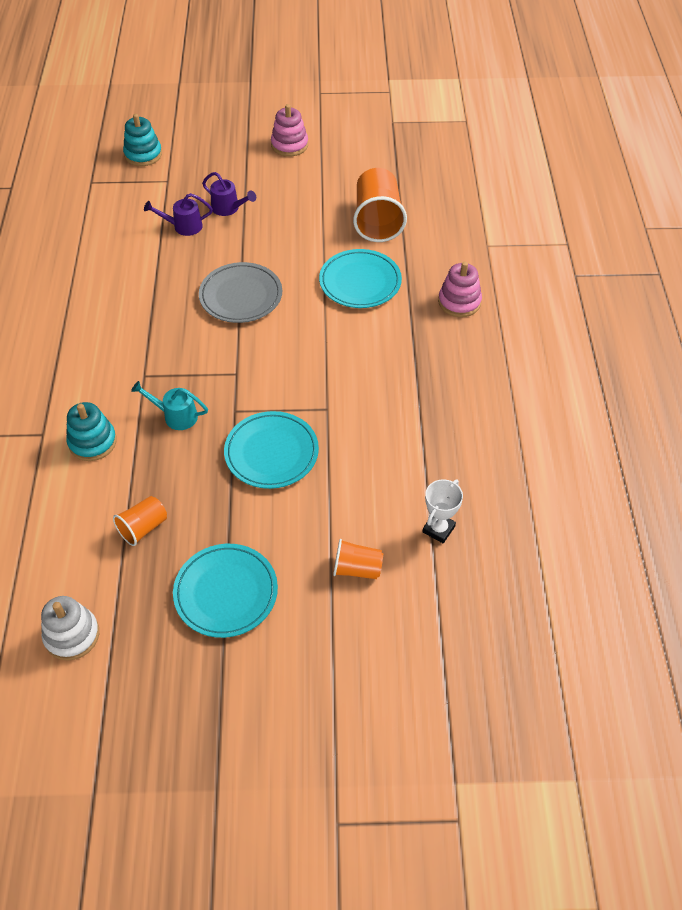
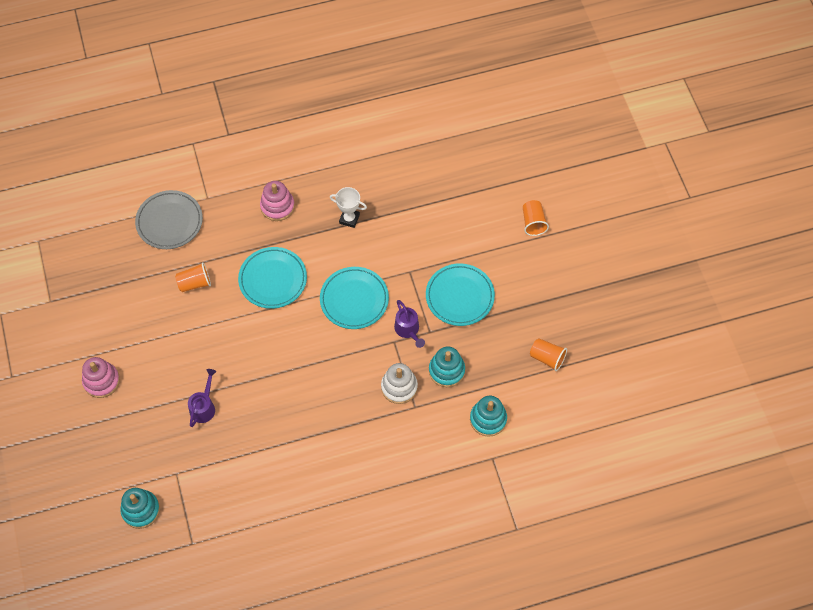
camera: 105 degrees left, 10 degrees up
(72, 635) = (637, 371): white stacking toy -> white stacking toy (399, 387)
(175, 416) = (446, 370): turquoise watering can -> turquoise stacking toy
(183, 226) = (237, 437): purple watering can -> purple watering can (408, 330)
(226, 593) = (576, 292): turquoise plate -> turquoise plate (354, 299)
(241, 296) = (311, 363): grey plate -> grey plate (169, 222)
(377, 221) = (195, 283): orange cup -> orange cup, size x0.55
(438, 529) = (488, 183): white trophy -> white trophy (349, 219)

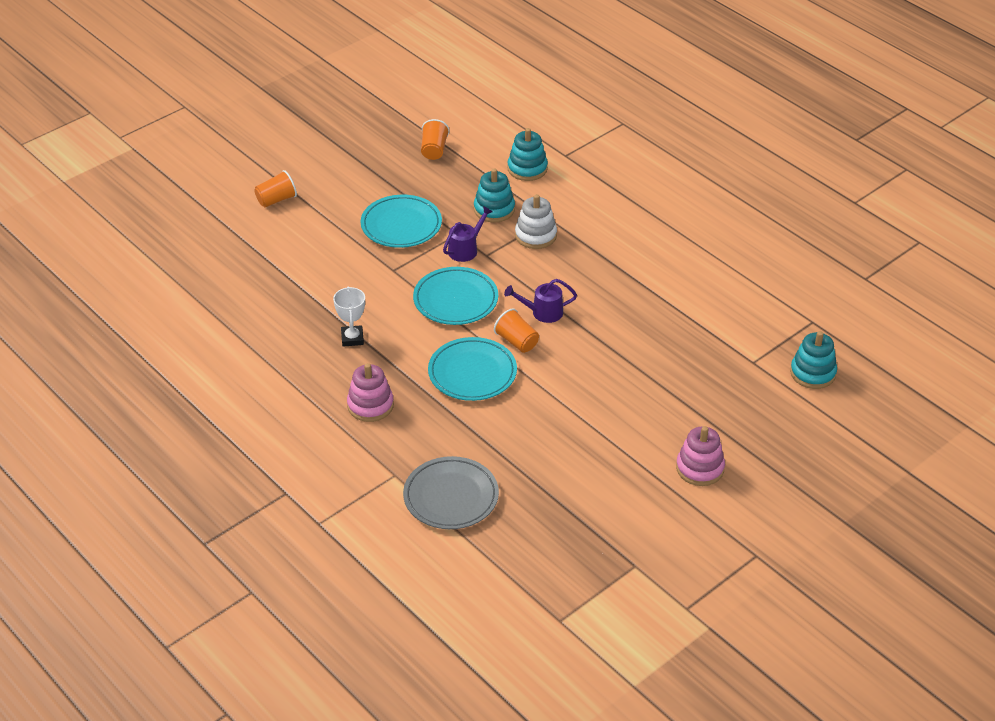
camera: 115 degrees left, 20 degrees down
(195, 283) = (520, 438): orange cup -> orange cup (517, 341)
(204, 406) = (664, 370): purple watering can -> purple watering can (542, 312)

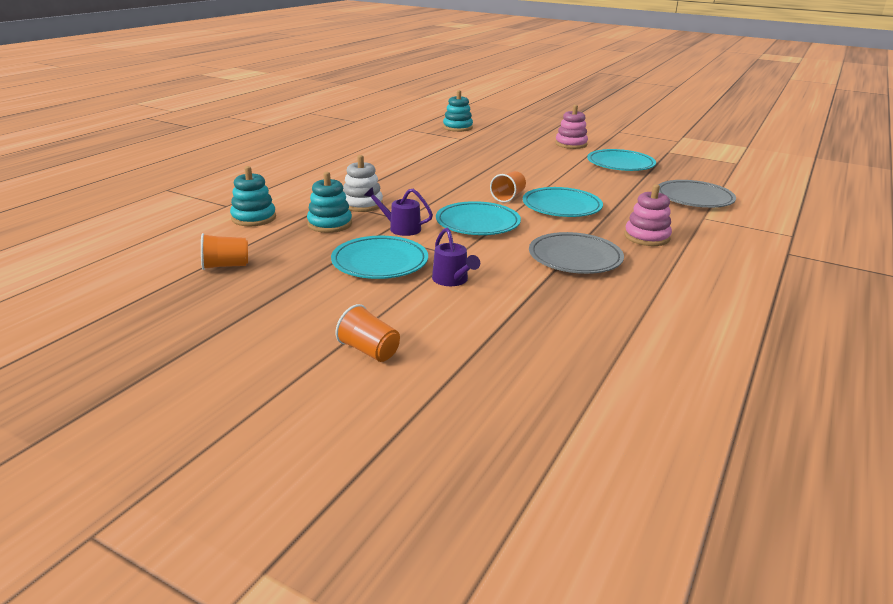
camera: 110 degrees left, 15 degrees down
(352, 338) = (575, 258): white trophy -> grey plate
(542, 312) = (465, 192): purple watering can -> purple watering can (452, 280)
(595, 484) = (620, 164): none -> turquoise plate

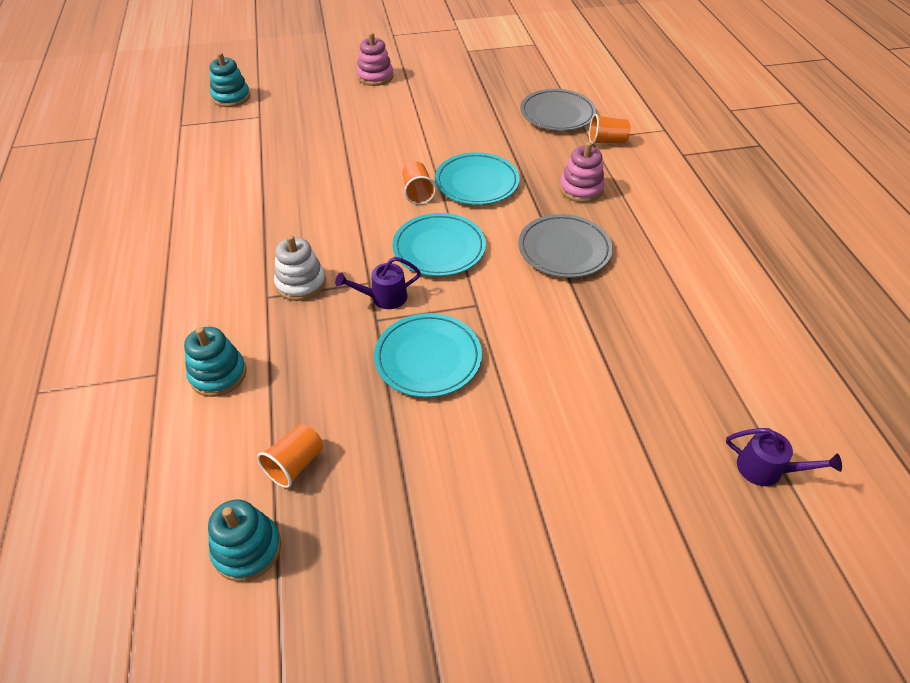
camera: 40 degrees left, 20 degrees up
(330, 224) = (310, 334): turquoise stacking toy -> turquoise stacking toy (247, 549)
(369, 351) = (561, 473): orange cup -> orange cup (607, 141)
(452, 280) = (514, 341): purple watering can -> purple watering can (767, 470)
(620, 164) = (451, 90): turquoise plate -> none

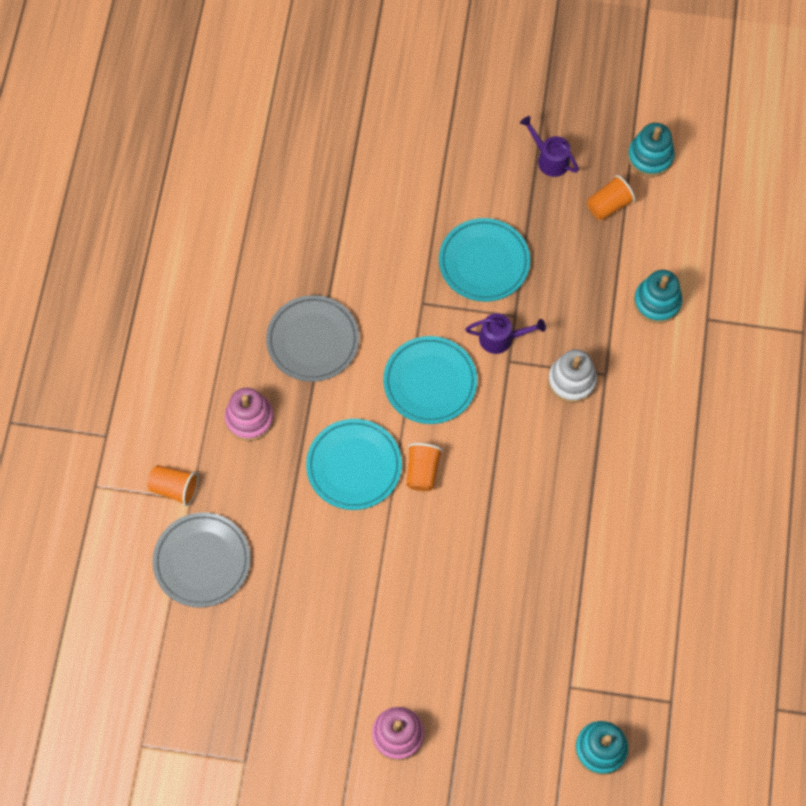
camera: 160 degrees left, 20 degrees up
(767, 470) = (283, 97): purple watering can -> purple watering can (549, 158)

